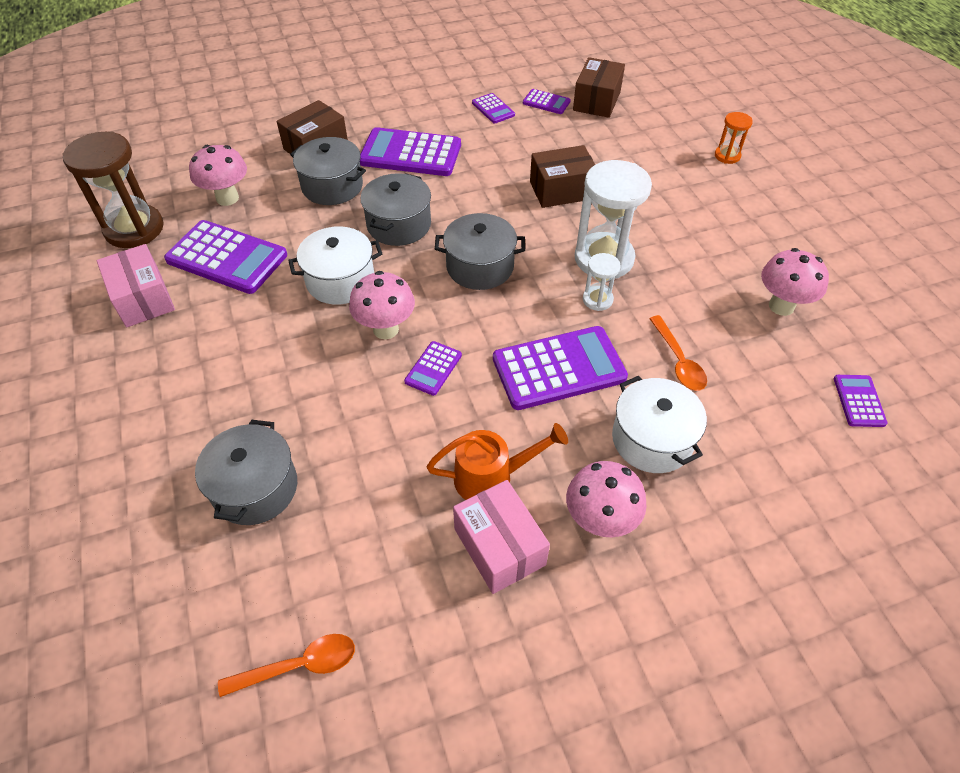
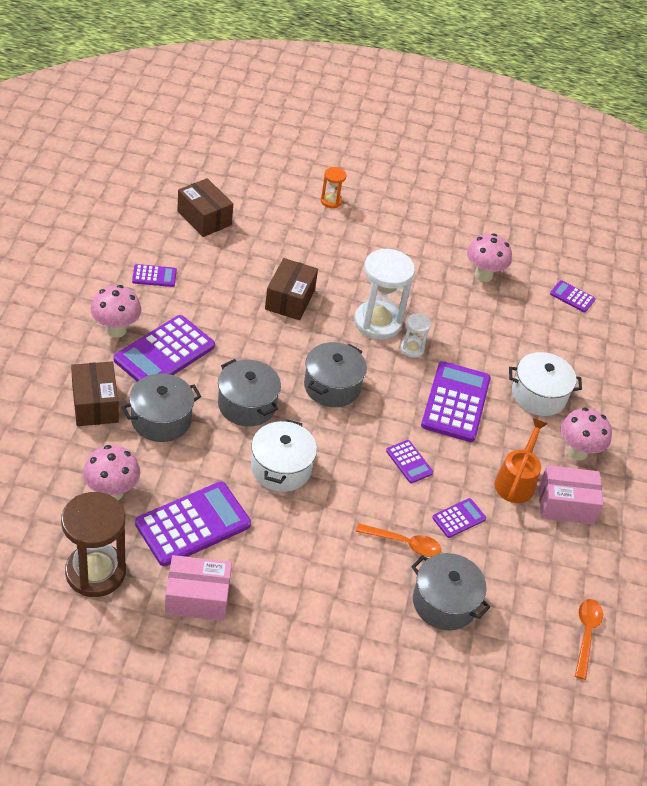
camera: 65 degrees left, 5 degrees down
(386, 329) = (353, 468): pink mushroom -> pink mushroom (116, 330)
(546, 102) = (177, 244): purple calculator -> purple calculator (459, 518)
(678, 361) = (490, 346): orange spoon -> orange spoon (404, 543)

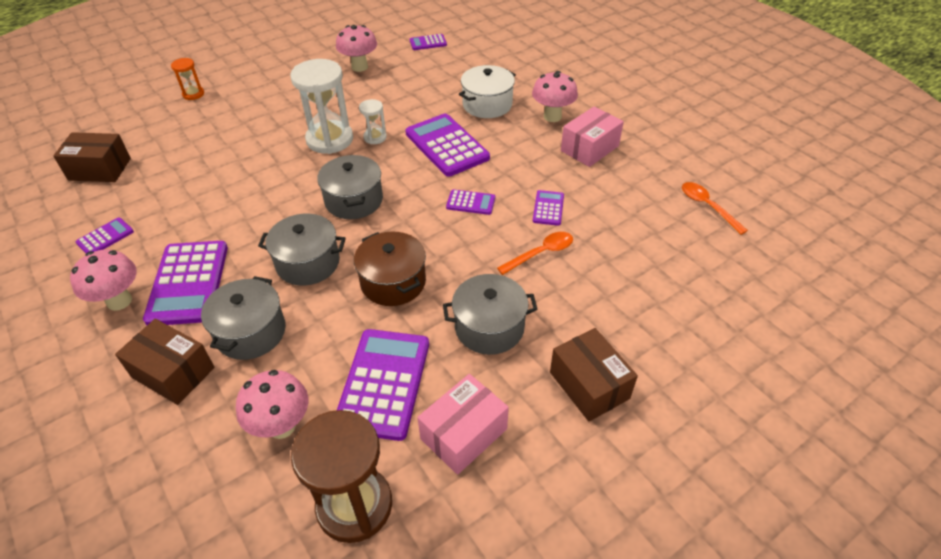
camera: 40 degrees left, 0 degrees up
(281, 468) = (393, 282): white pot -> brown pot
(290, 299) = (245, 171): brown box -> brown box (589, 385)
(444, 602) = (616, 265): grey pot -> grey pot (489, 327)
(516, 481) = (546, 159): orange watering can -> none

